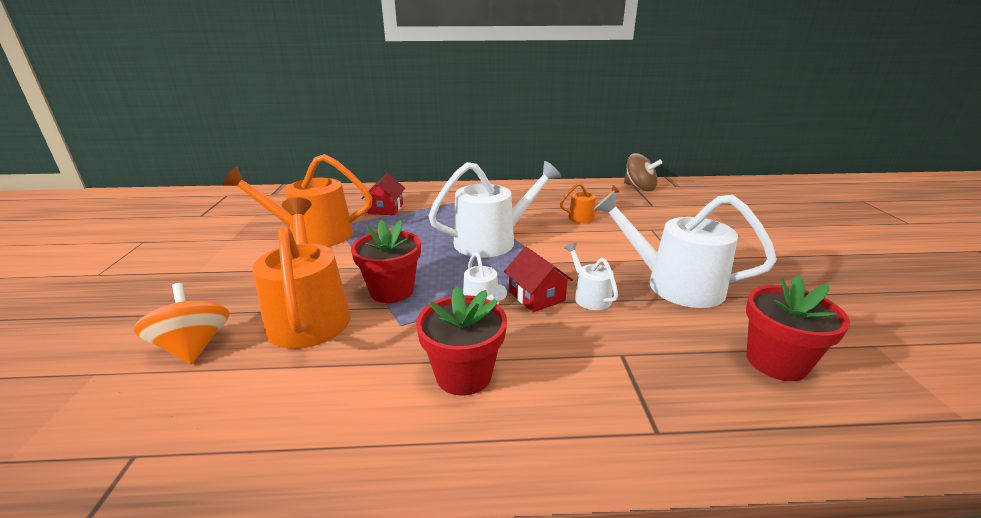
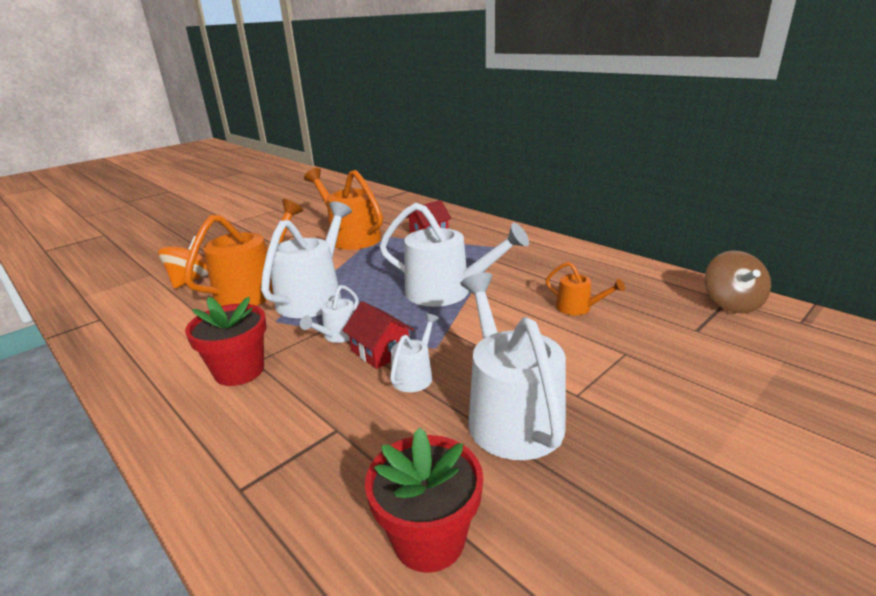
camera: 50 degrees right, 0 degrees up
(392, 291) = (314, 296): red flower pot -> white watering can
(536, 296) = (380, 351): red house -> red house turned 60 degrees counterclockwise

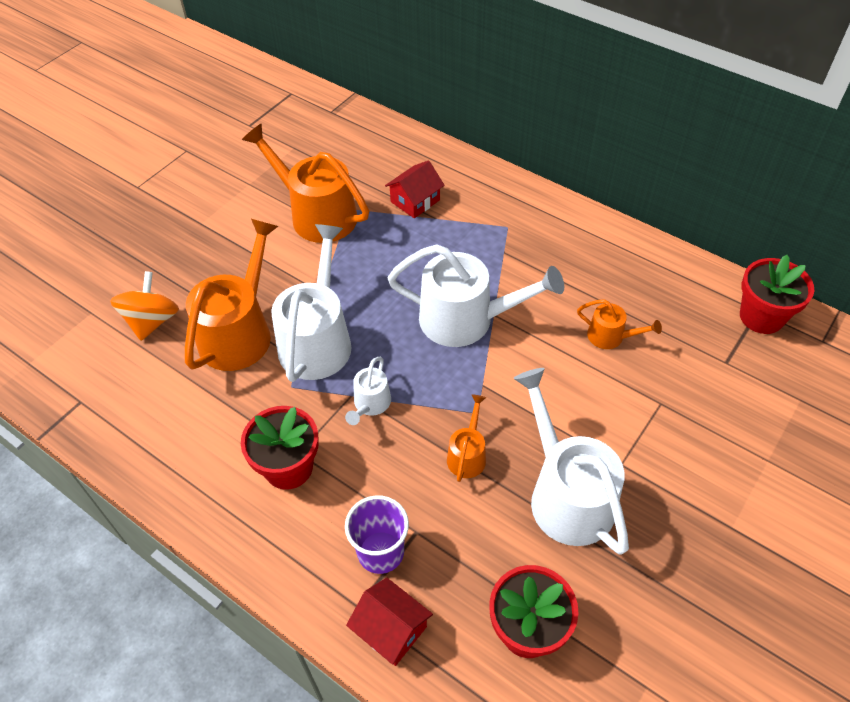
camera: 10 degrees left, 25 degrees up
(290, 443) = (380, 552): none -> purple cup
(380, 351) = (423, 424): red house -> red house (391, 629)
(414, 375) = (467, 455): white watering can -> orange watering can
(731, 303) = (761, 317): brown spinning top -> red flower pot

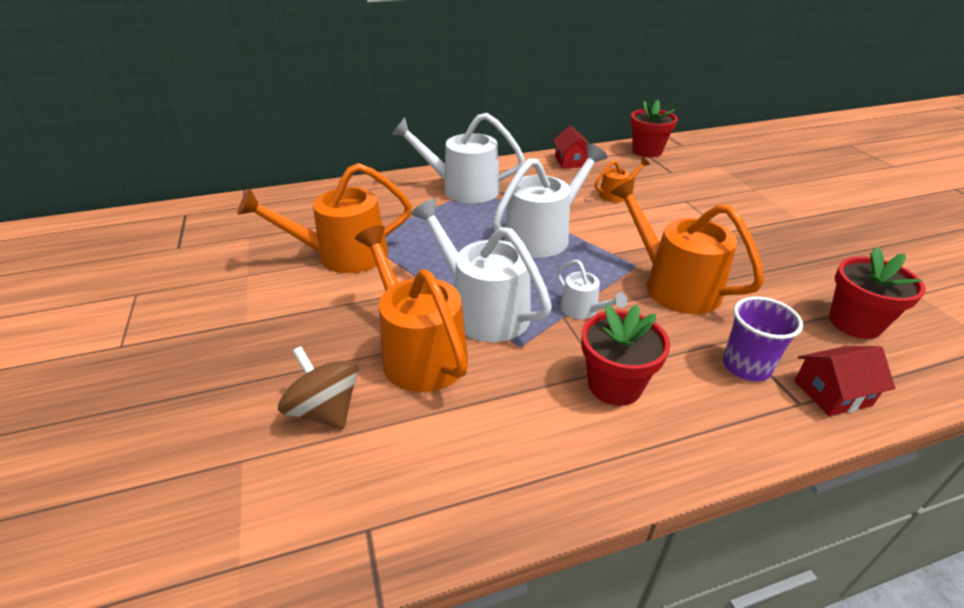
camera: 55 degrees left, 15 degrees down
(152, 321) = (325, 410): orange spinning top -> brown spinning top
(415, 201) = (399, 210): red house -> red house (571, 161)
(467, 455) = (674, 285): orange watering can -> orange watering can, size x2.06
(566, 495) = (739, 260): white watering can -> white watering can (463, 189)

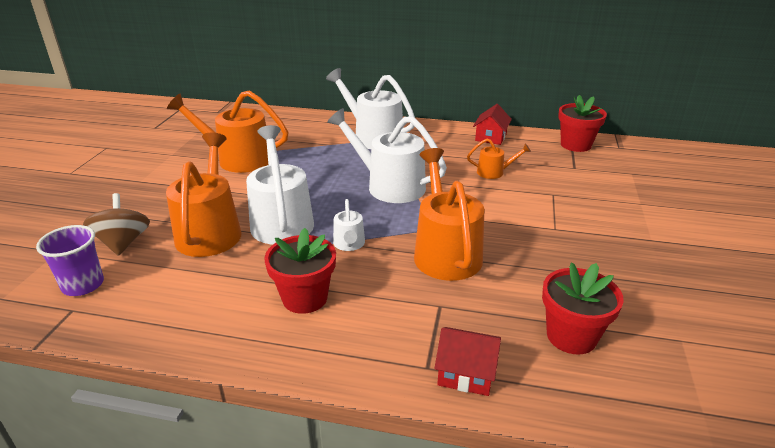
camera: 30 degrees right, 5 degrees down
(543, 236) = (389, 185): white watering can -> white watering can turned 135 degrees counterclockwise
(746, 366) = (420, 326): purple cup -> purple cup (83, 285)

